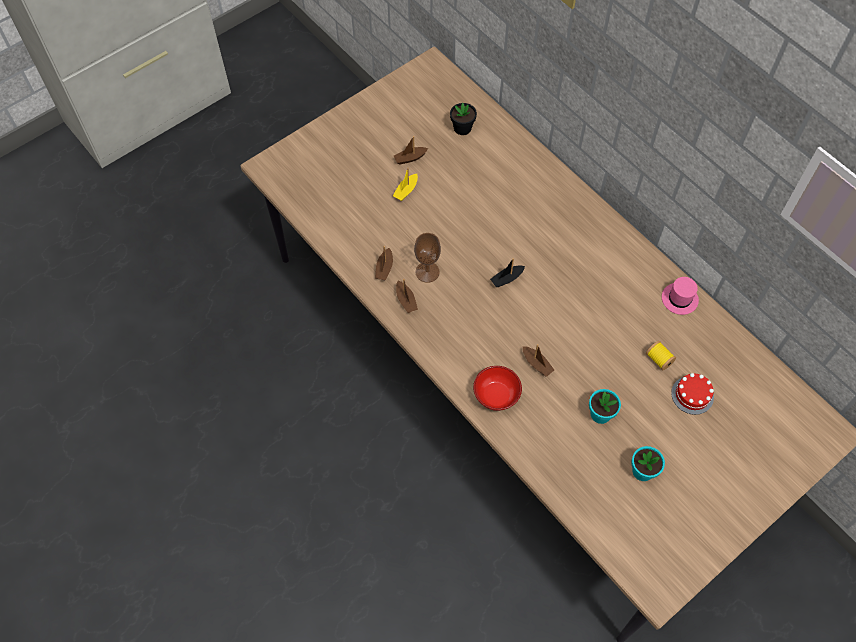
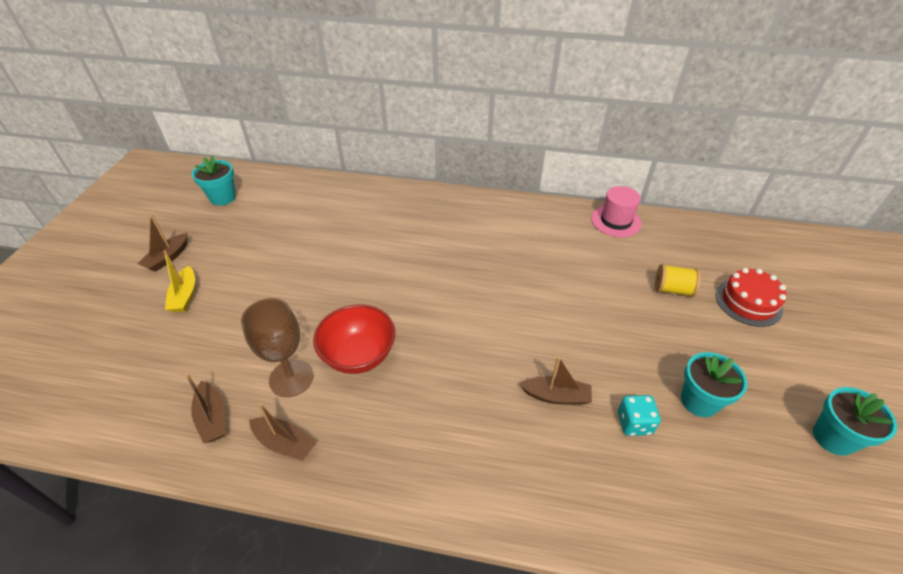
camera: 40 degrees left, 15 degrees down
(462, 128) = (223, 198): black flower pot -> turquoise flower pot
(496, 396) = (551, 490): red bowl -> red bowl (359, 355)
(507, 279) = (414, 316): black boat -> none
(559, 399) = (634, 423): none -> turquoise dice

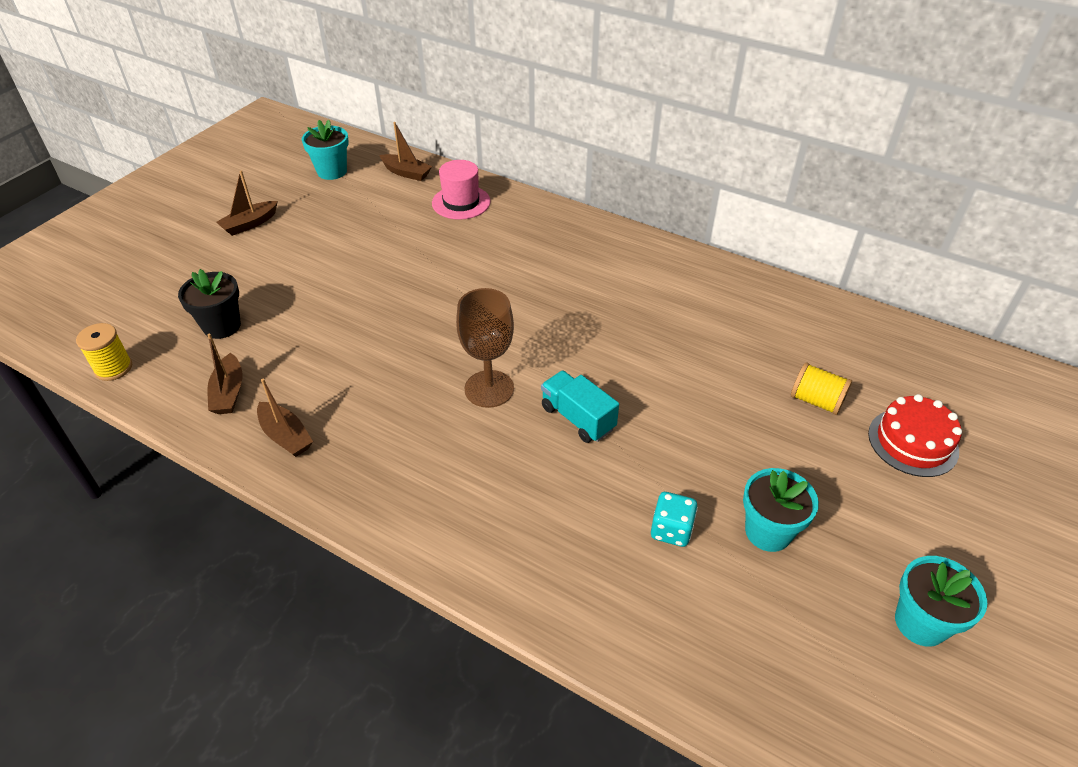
camera: 20 degrees right, 0 degrees up
(85, 427) = (113, 368): none -> yellow spool
(179, 356) = (222, 326): none -> black flower pot
(185, 296) = (251, 267): yellow boat -> none
(291, 378) = (320, 377): brown goblet -> brown goblet (489, 389)
(359, 355) = (399, 373): red bowl -> none
(518, 352) = (578, 418): none -> turquoise truck
(556, 396) = (595, 475): brown boat -> brown boat (406, 173)
(616, 221) = (791, 301): pink hat -> pink hat (461, 202)

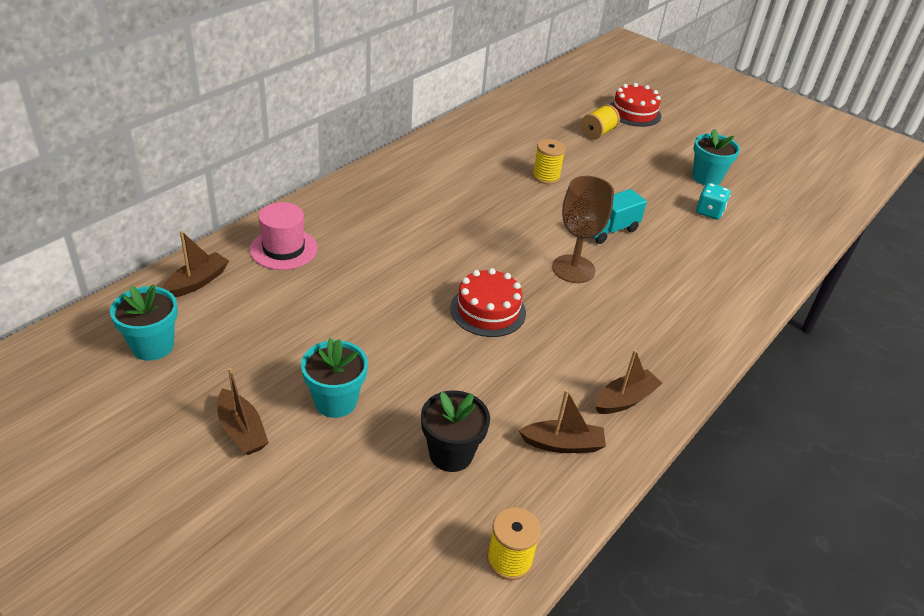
camera: 85 degrees left, 5 degrees down
(404, 330) = (488, 310): none -> red cake
(670, 355) = (546, 177): none -> yellow spool
(920, 623) = (760, 149): turquoise flower pot -> turquoise flower pot (335, 401)

